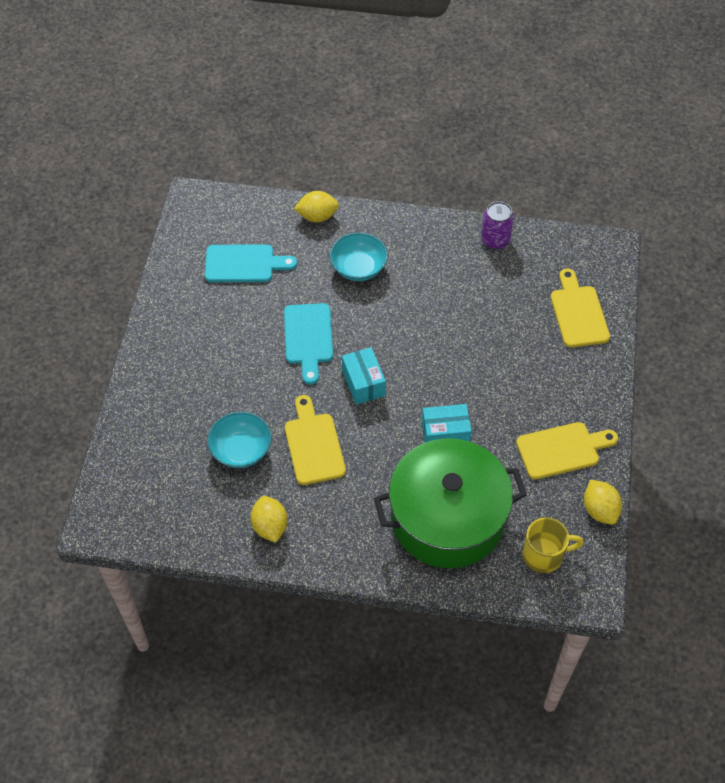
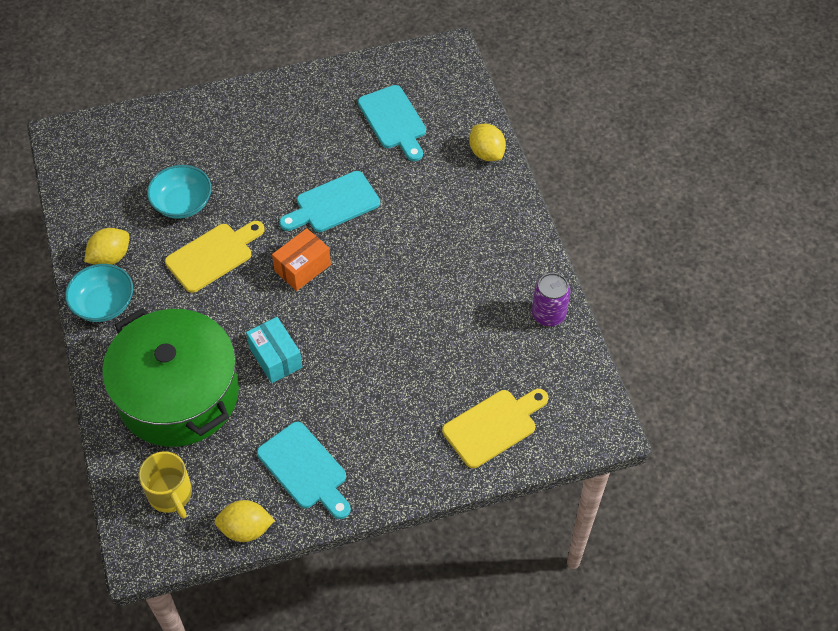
camera: 65 degrees right, 0 degrees up
(358, 267) = (441, 210): turquoise bowl -> turquoise bowl (104, 304)
(363, 383) = (302, 268): turquoise box -> orange box
(562, 450) = (305, 469): yellow cutting board -> turquoise cutting board
(599, 510) = (246, 529): yellow lemon -> yellow lemon turned 45 degrees clockwise

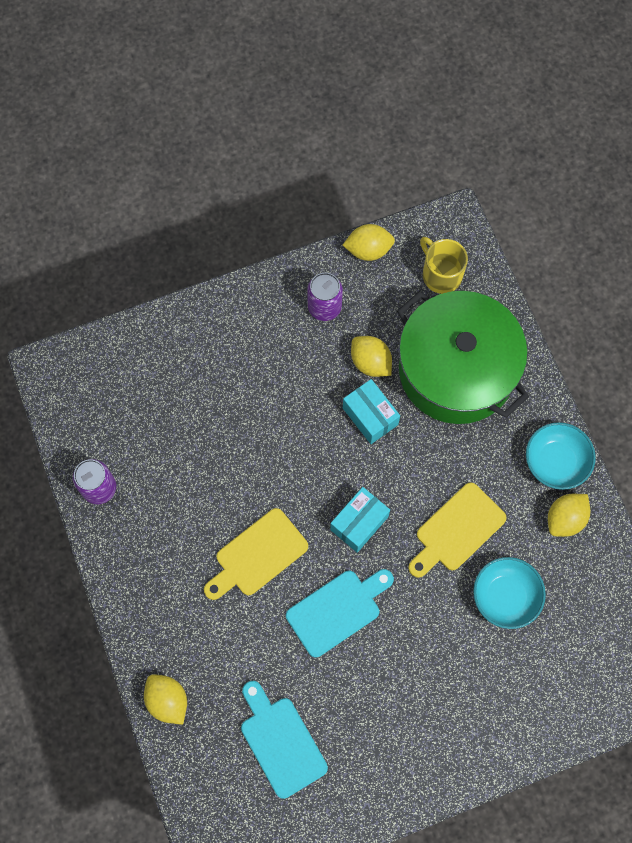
camera: 175 degrees right, 15 degrees up
(266, 408) = (370, 362): none -> yellow lemon
(302, 268) = (359, 523): orange box -> turquoise box
(305, 469) = (324, 307): turquoise cutting board -> purple can
(493, 426) = (153, 362): yellow cutting board -> yellow cutting board (257, 555)

